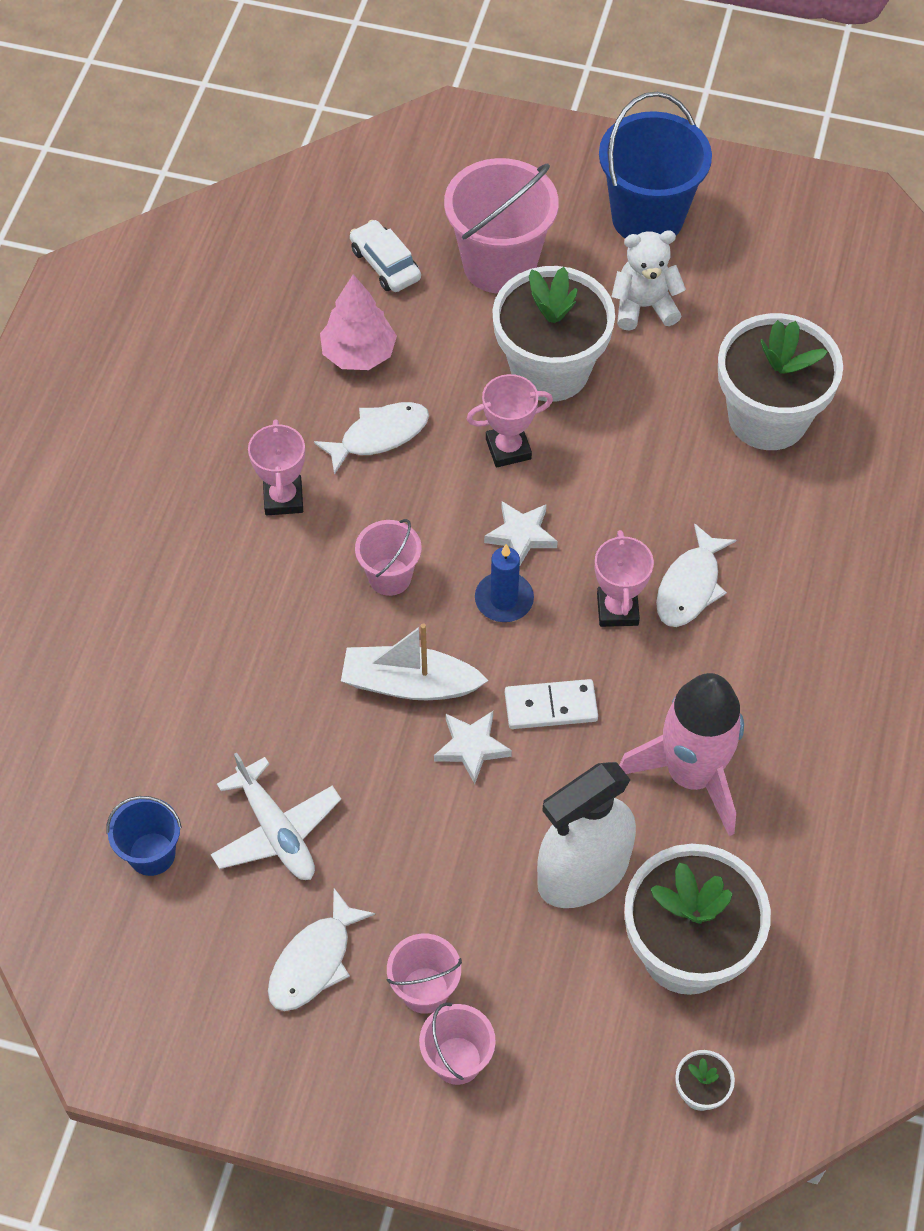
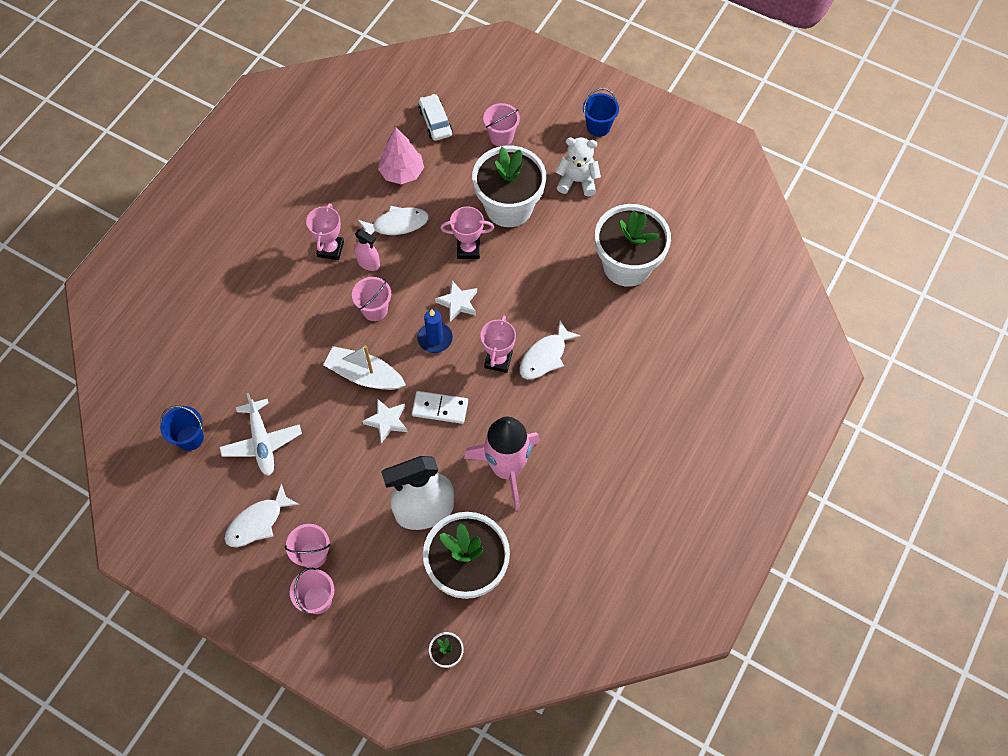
camera: 15 degrees right, 5 degrees up
(353, 506) = (368, 263): none -> pink spray bottle
(499, 265) = (501, 137): pink bucket -> pink bucket, size x0.54
(647, 217) = (598, 127): blue bucket -> blue bucket, size x0.54

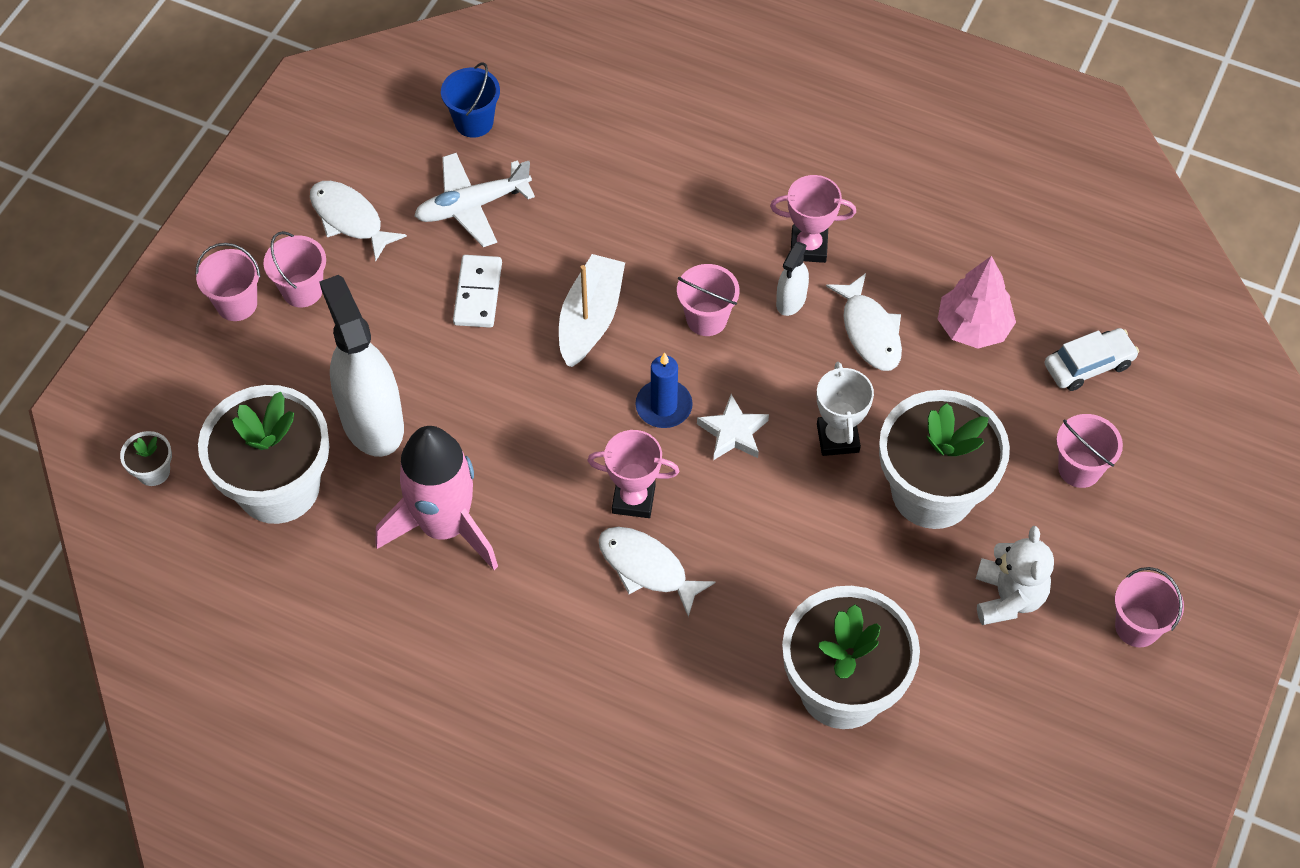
camera: 85 degrees right, 5 degrees down
(368, 263) = (791, 300): pink spray bottle -> white spray bottle
(387, 421) = (515, 356): white star -> none
(440, 408) = (541, 425): white domino -> white domino (477, 293)
(468, 249) = (838, 438): pink trophy -> white trophy
(598, 127) = (1137, 627): blue bucket -> pink bucket

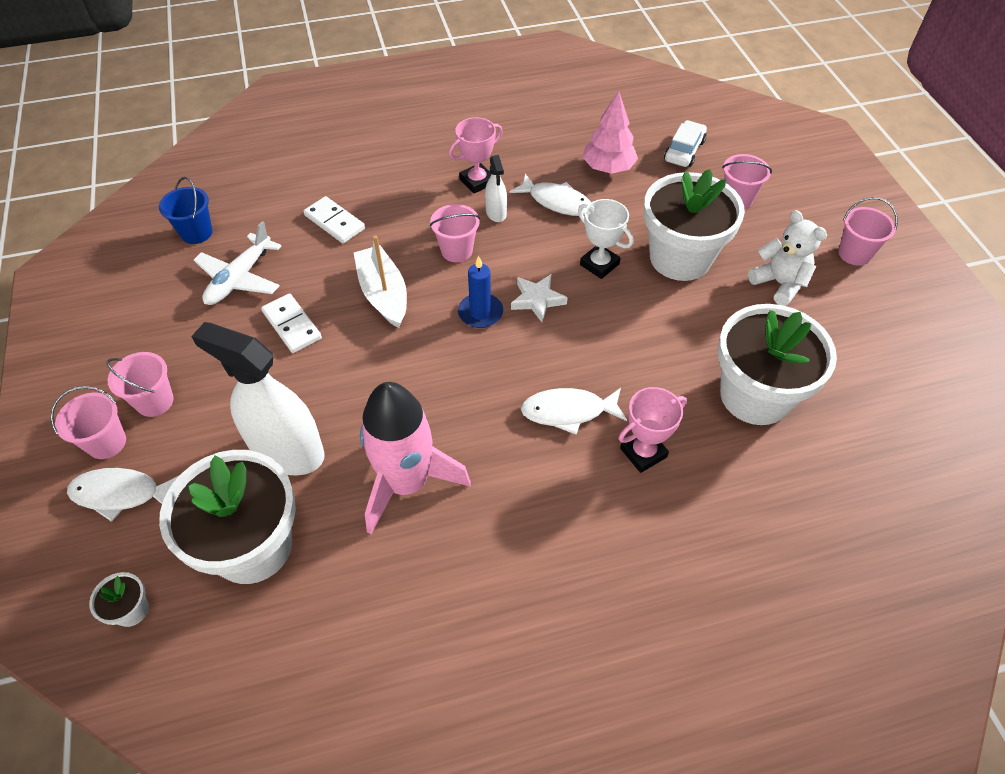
camera: 40 degrees left, 5 degrees down
(350, 219) = (153, 336): white fish -> white fish (121, 494)
(616, 199) = (335, 222): none -> white domino
(633, 499) = (517, 377): pink trophy -> pink trophy (643, 453)

